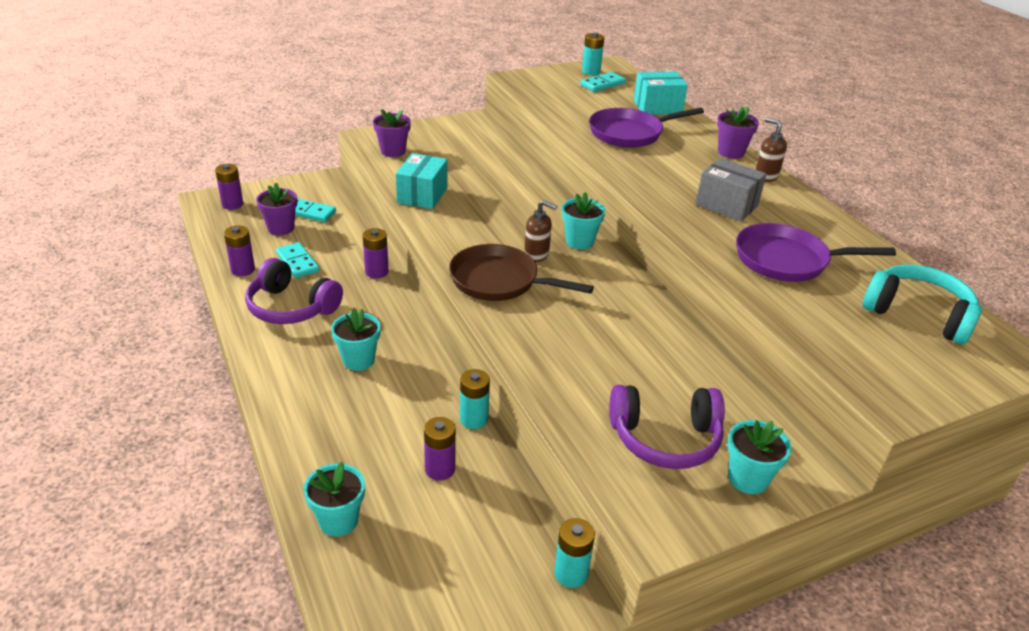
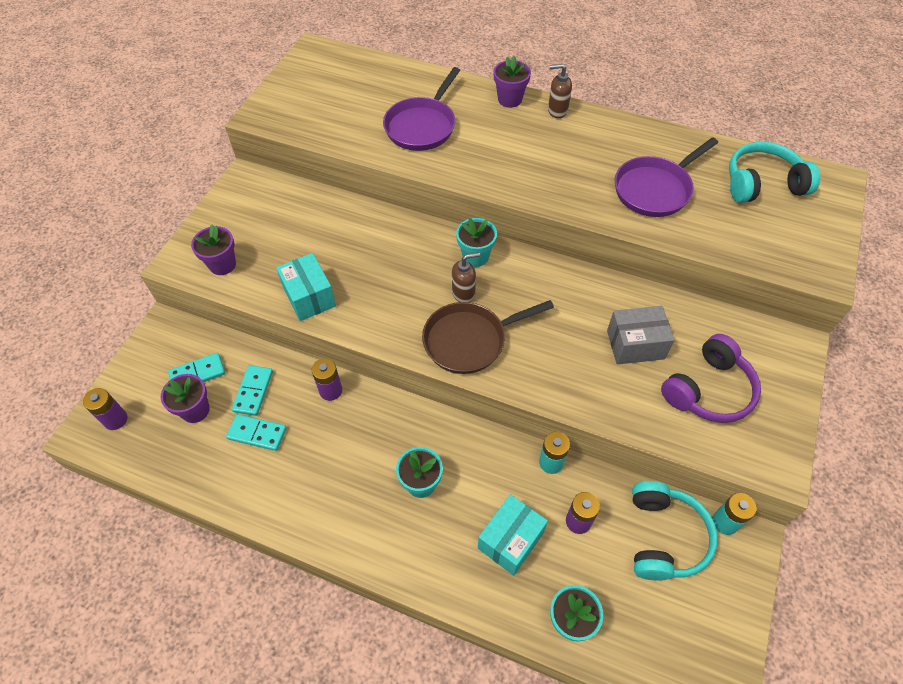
camera: 40 degrees left, 20 degrees up
(243, 270) = (222, 479): purple battery -> none
(291, 307) = (311, 481): purple headphones -> none
(497, 537) = (664, 537): none -> turquoise headphones
(591, 72) = (309, 68): turquoise battery -> none
(602, 84) = (336, 78): turquoise domino -> turquoise domino (253, 391)
(657, 107) = (406, 80): turquoise box -> turquoise box (510, 540)
(726, 205) = (567, 160): grey box -> grey box (635, 345)
(748, 479) = (775, 380): turquoise flower pot -> none

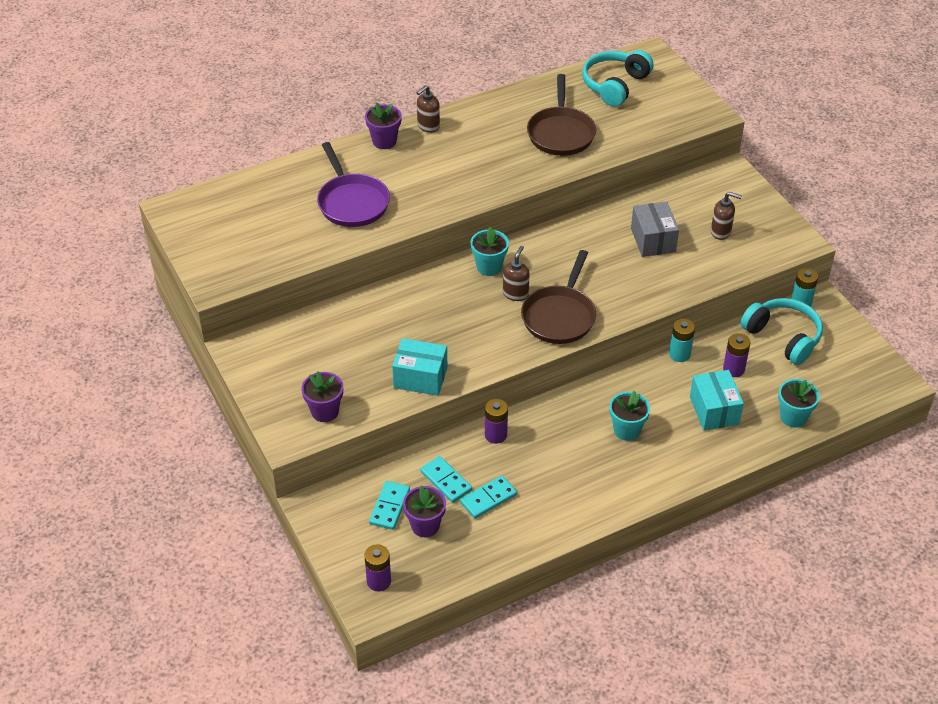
camera: 50 degrees left, 10 degrees down
(635, 345) = (653, 240): grey box -> grey box turned 45 degrees counterclockwise
(655, 189) = (561, 133): purple pan -> brown pan
(708, 390) = (721, 232): purple headphones -> brown soap dispenser

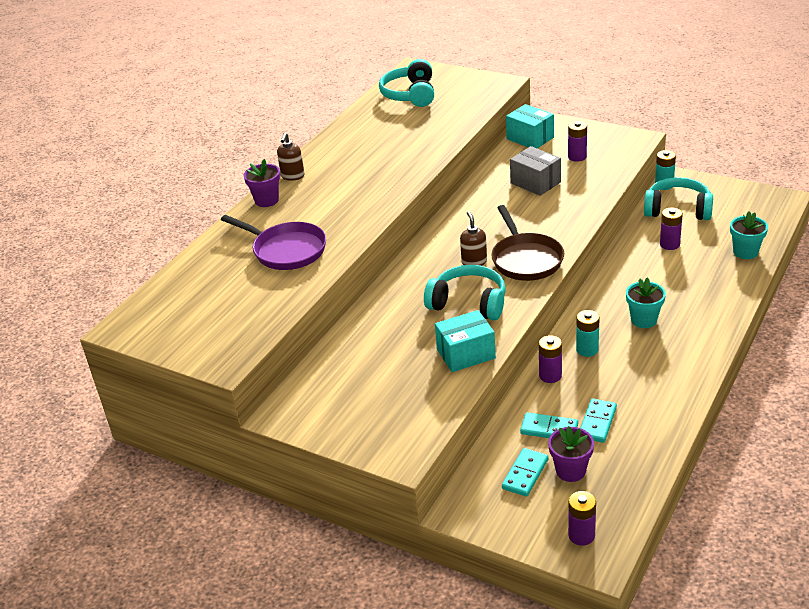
camera: 30 degrees left, 10 degrees down
(325, 411) = (412, 420): purple flower pot -> none
(389, 507) = (525, 474): turquoise domino -> turquoise domino turned 45 degrees clockwise
(470, 332) = (469, 303): none -> turquoise headphones
(489, 267) = (432, 255): turquoise flower pot -> none
(561, 133) = (405, 137): brown pan -> none
(679, 354) = (621, 254): turquoise battery -> turquoise battery (587, 349)
(714, 410) = (688, 276): turquoise box -> turquoise box (530, 138)
(721, 232) = (577, 157): brown soap dispenser -> purple battery

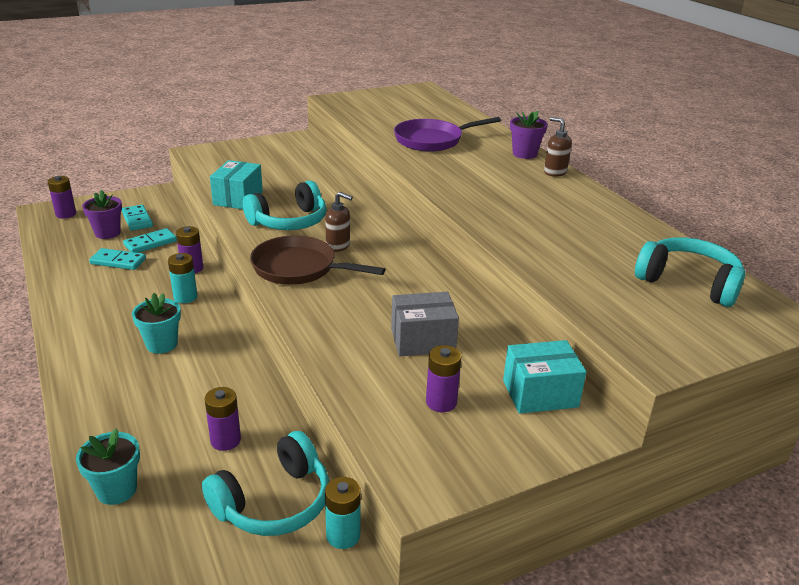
camera: 120 degrees right, 5 degrees down
(597, 422) = (118, 261): turquoise domino -> turquoise domino turned 45 degrees counterclockwise

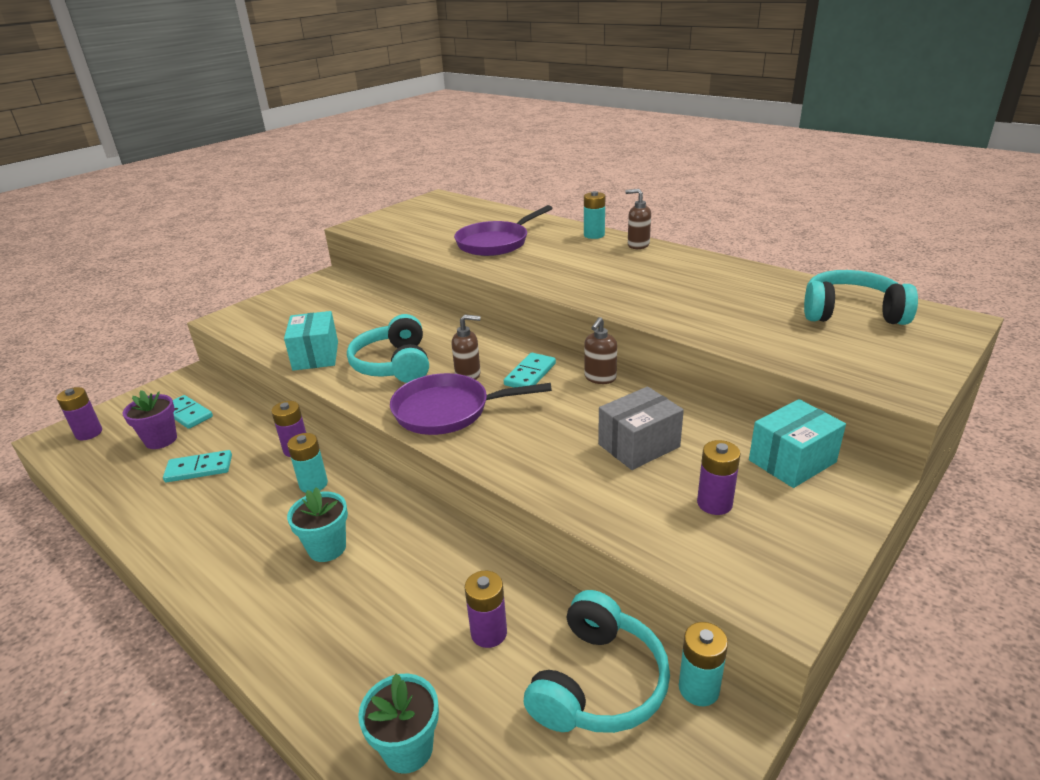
camera: 20 degrees left, 0 degrees up
(150, 243) = (224, 436): turquoise domino -> turquoise domino (530, 374)
(289, 221) = (394, 365): turquoise headphones -> turquoise headphones turned 135 degrees clockwise
(299, 268) = (448, 411): brown pan -> purple pan
(441, 279) = (600, 378): none -> brown soap dispenser
(524, 154) = (594, 235): purple flower pot -> turquoise battery

